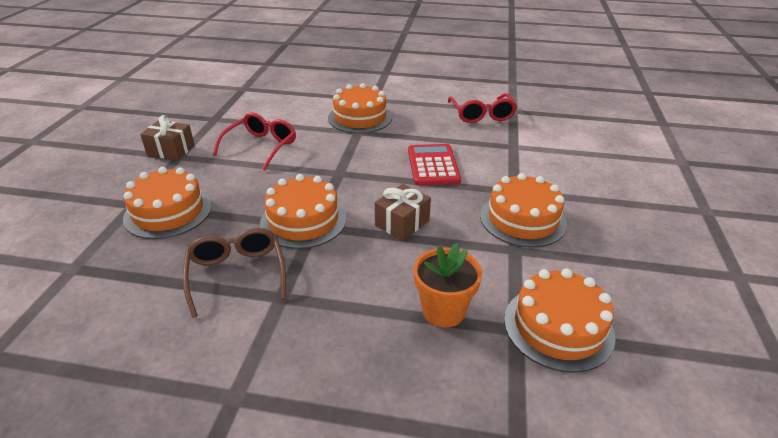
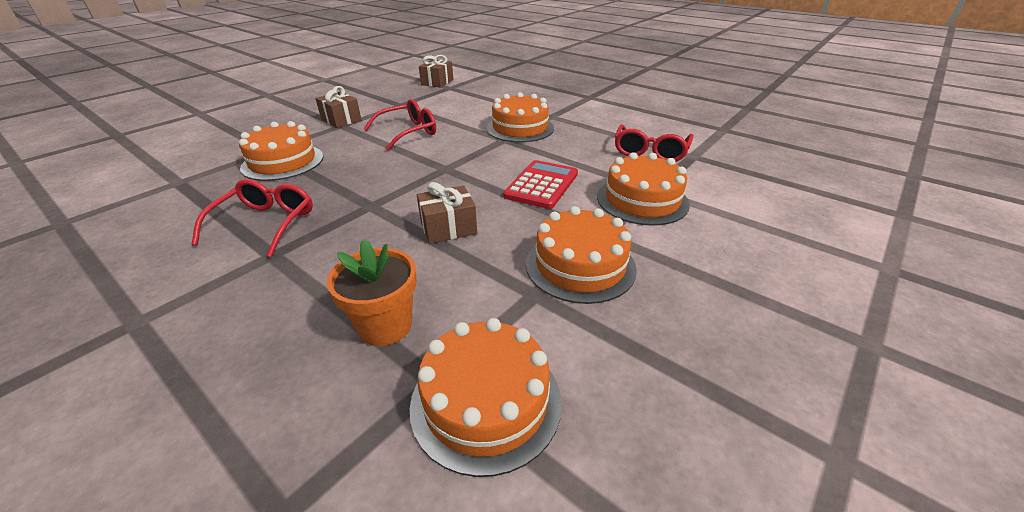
camera: 30 degrees right, 0 degrees up
(223, 85) = (437, 82): none -> brown gift
(237, 274) = (266, 223): brown glasses -> red glasses
(303, 220) = (367, 198): orange cake -> orange cake (642, 200)

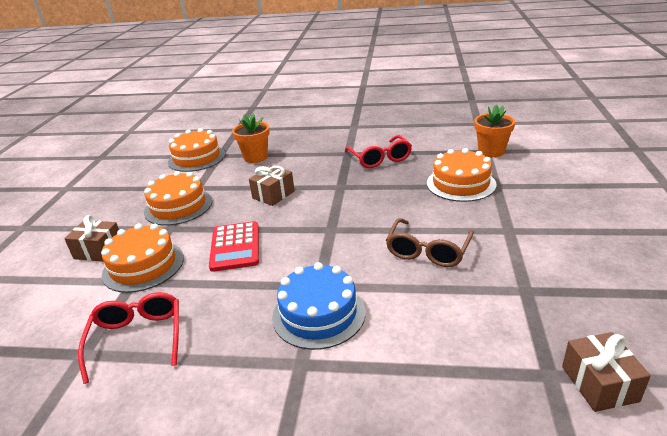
camera: 150 degrees right, 5 degrees down
(177, 179) = (491, 151): none -> orange flower pot
(341, 120) = (525, 236): brown gift -> brown gift (99, 250)
(408, 132) = (428, 251): red glasses -> brown glasses
(520, 128) = (318, 314): orange cake -> blue cake

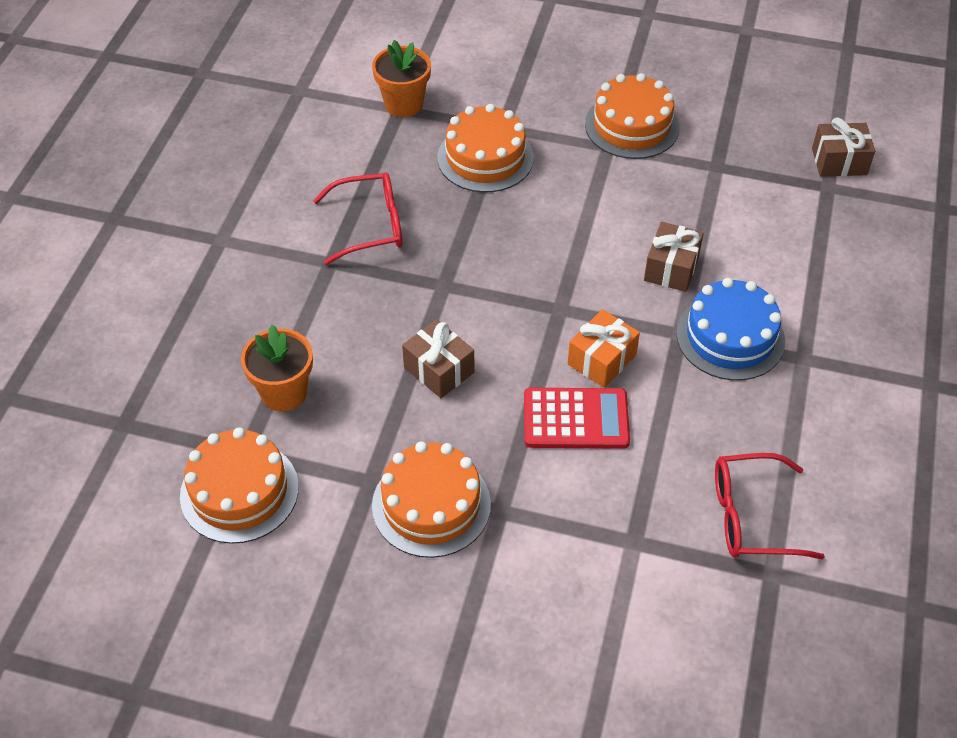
camera: 85 degrees left, 20 degrees up
(99, 250) = (541, 607): brown gift -> brown gift (671, 268)
(143, 266) = (598, 533): orange cake -> orange cake (632, 126)
(287, 251) = (602, 360): none -> orange gift
(428, 251) = (633, 224): brown glasses -> none

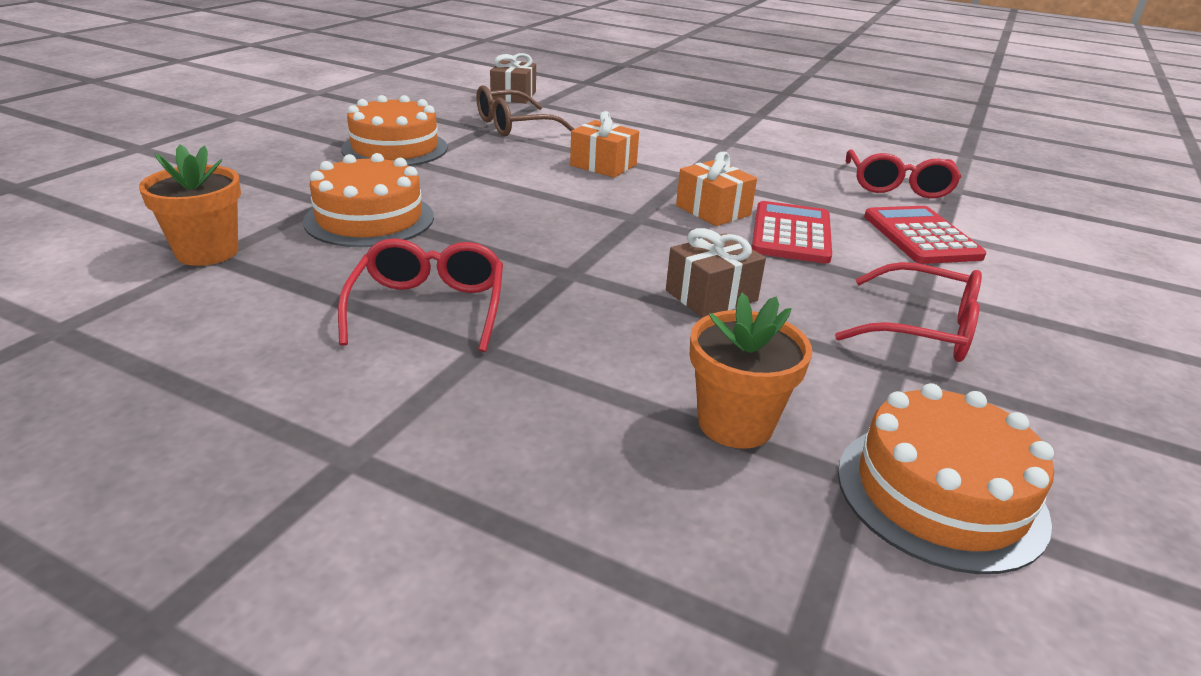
camera: 80 degrees left, 20 degrees down
(431, 505) = (923, 329): orange cake -> red glasses
(617, 524) = (921, 236): none -> red calculator
(671, 268) = (603, 165): brown gift -> orange gift
(730, 337) = (697, 159): blue cake -> none
(741, 184) = (513, 126): none -> brown glasses

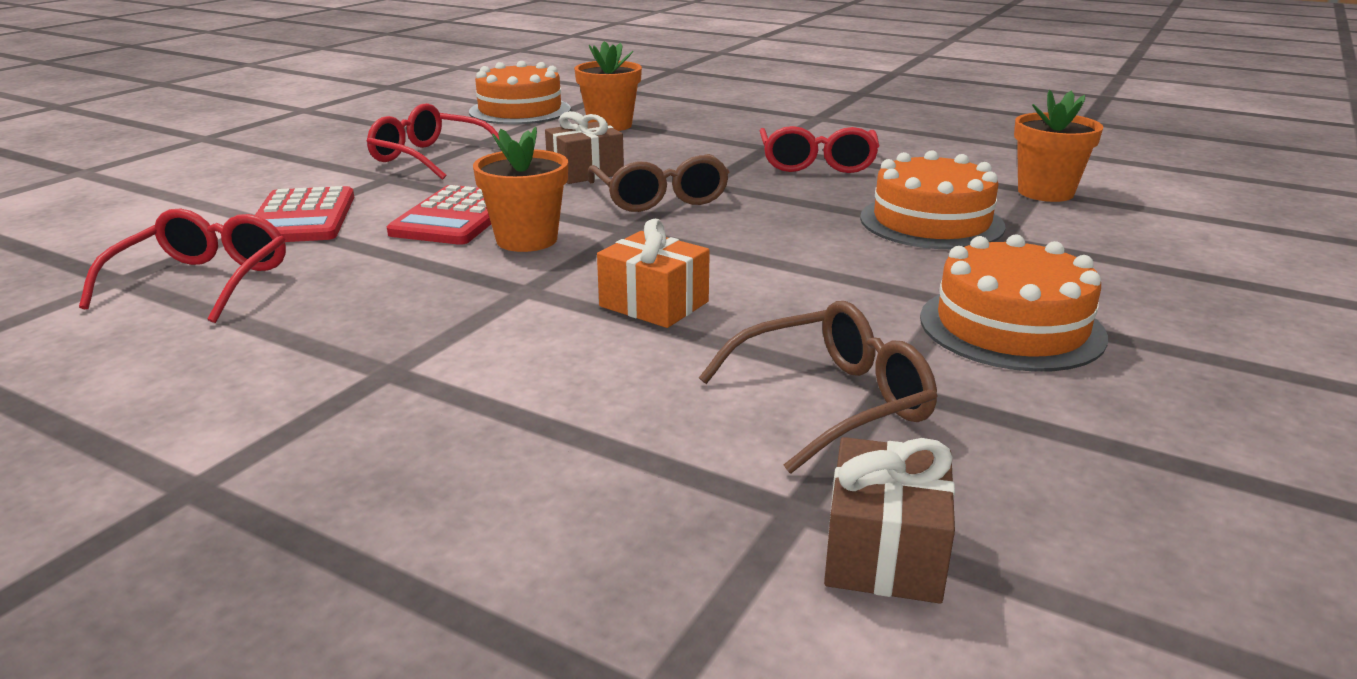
camera: 175 degrees left, 5 degrees down
(616, 253) = (660, 198): none -> brown glasses
(713, 210) = (527, 240): orange gift -> orange flower pot

